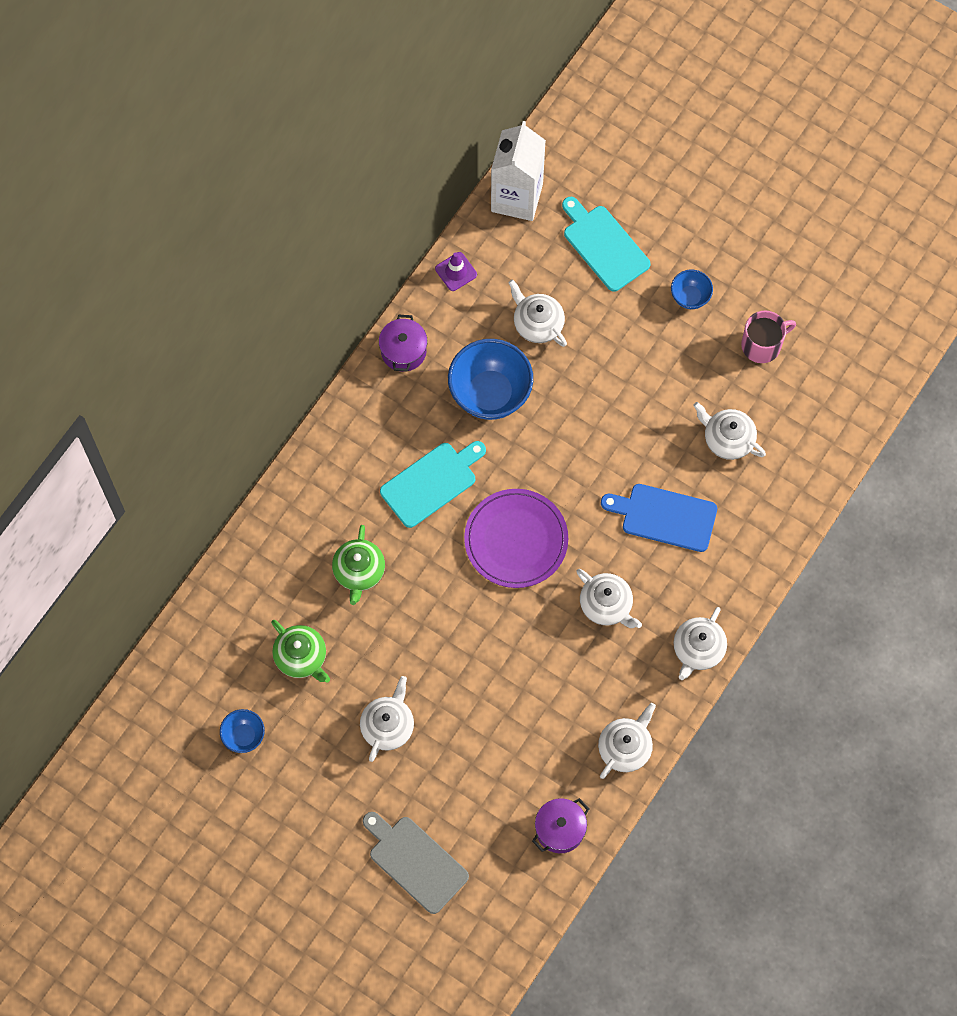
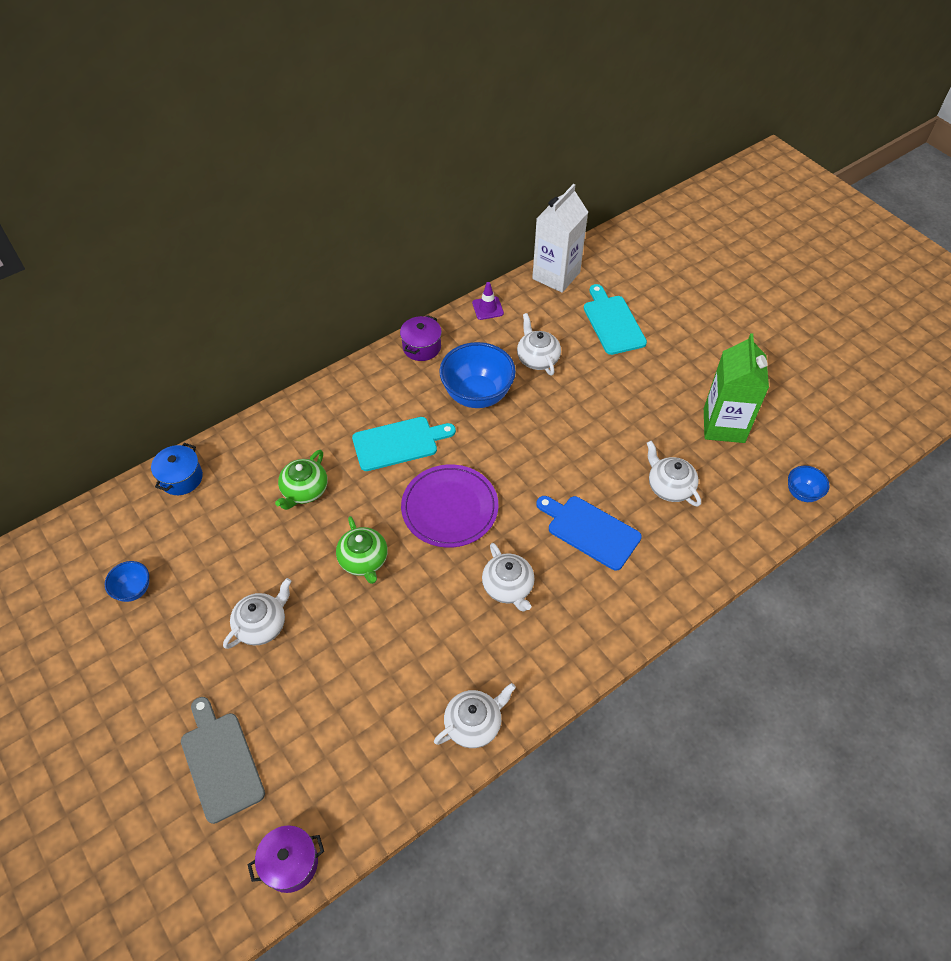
camera: 20 degrees right, 15 degrees down
(223, 602) = (181, 478): none -> blue pot
(301, 657) = (219, 541): green teapot -> green teapot (364, 560)
(560, 829) = (375, 782): purple pot -> purple pot (290, 863)
(690, 297) = (671, 375): blue bowl -> blue bowl (802, 493)
(698, 649) = (580, 655): white teapot -> none
(762, 345) = (723, 425): pink mug -> green carton

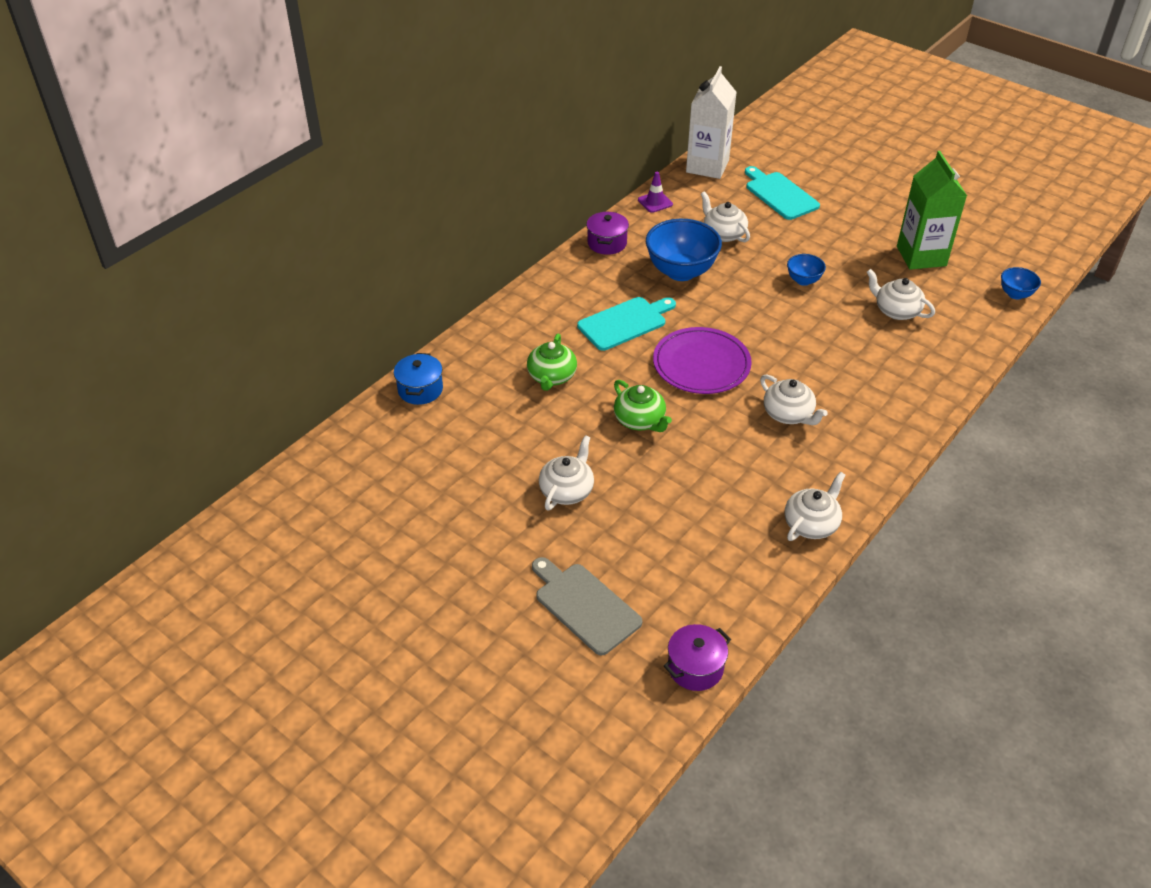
camera: 15 degrees left, 10 degrees down
(133, 590) = (420, 489): blue bowl -> blue bowl (803, 280)
(590, 531) = (842, 357): blue cutting board -> none

